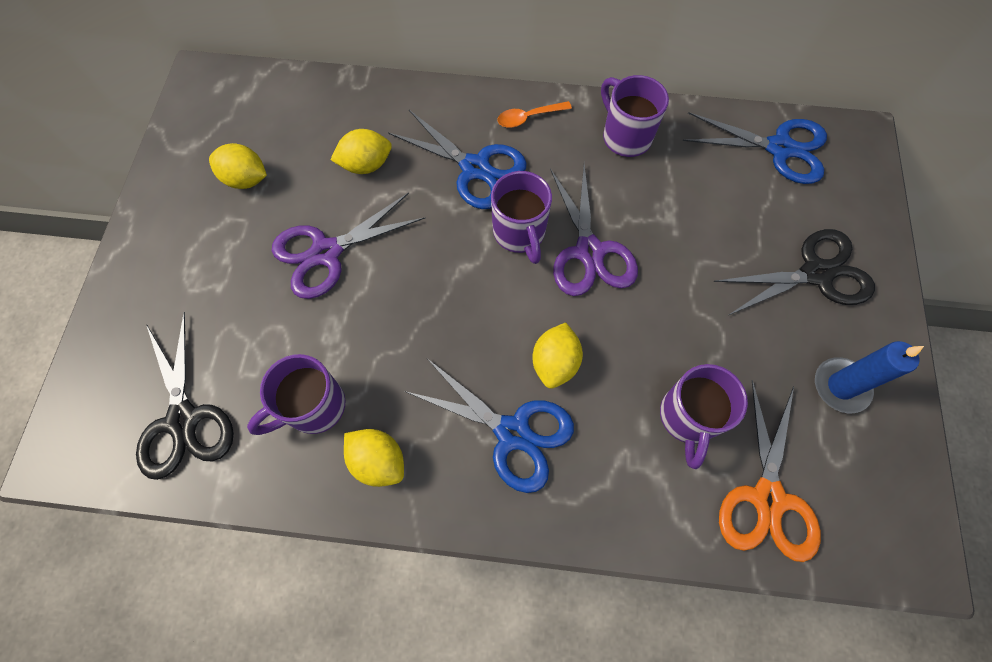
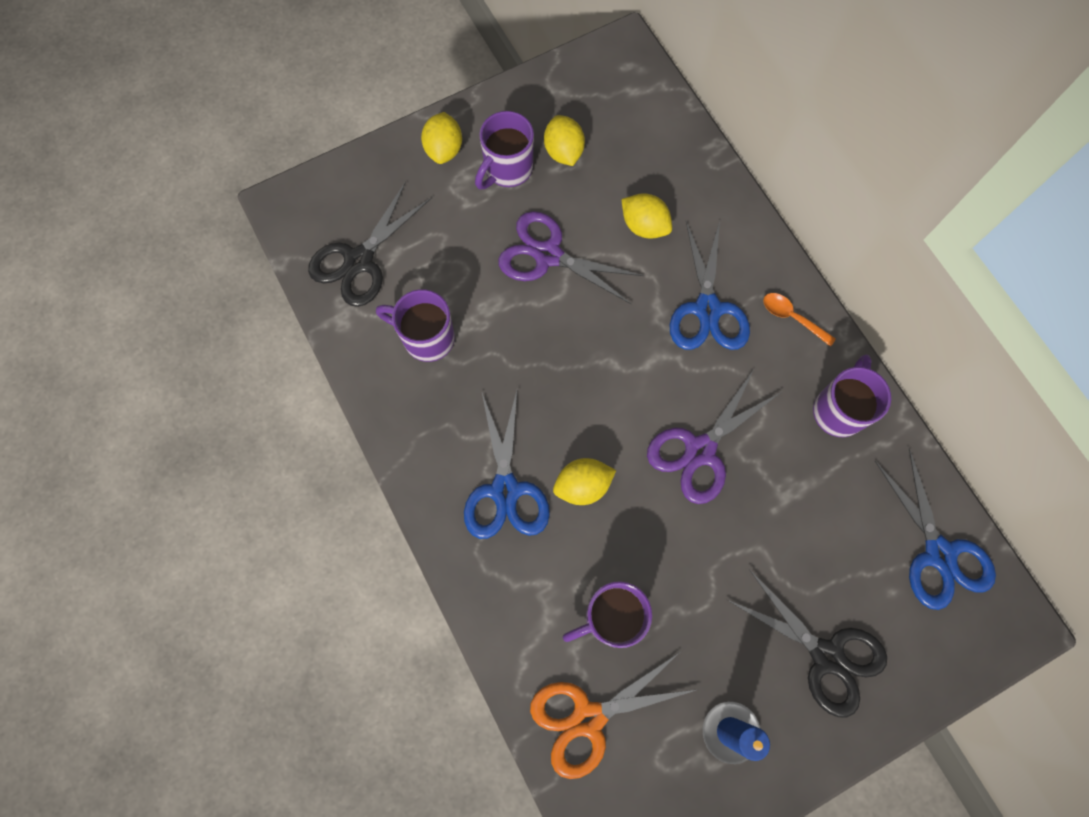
camera: 55 degrees right, 5 degrees up
(378, 461) = (420, 410): yellow lemon -> yellow lemon (444, 149)
(520, 234) = (674, 385): purple mug -> purple mug (507, 169)

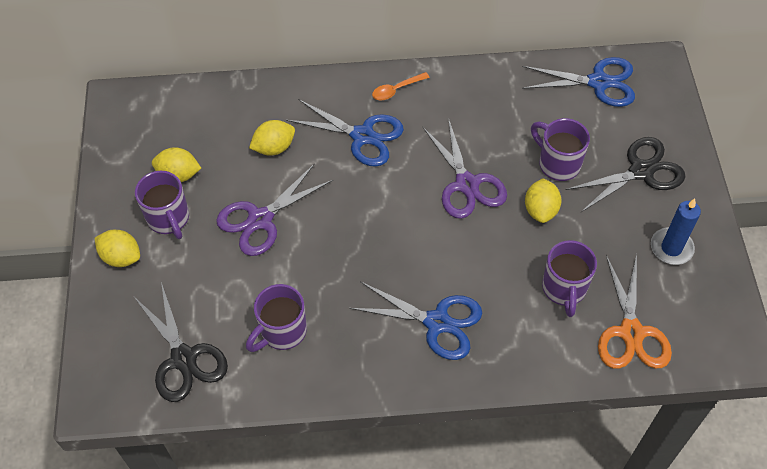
camera: 65 degrees left, 15 degrees down
(582, 485) = (458, 268): yellow lemon -> yellow lemon (540, 210)
(839, 409) = (476, 92): purple mug -> purple mug (557, 163)

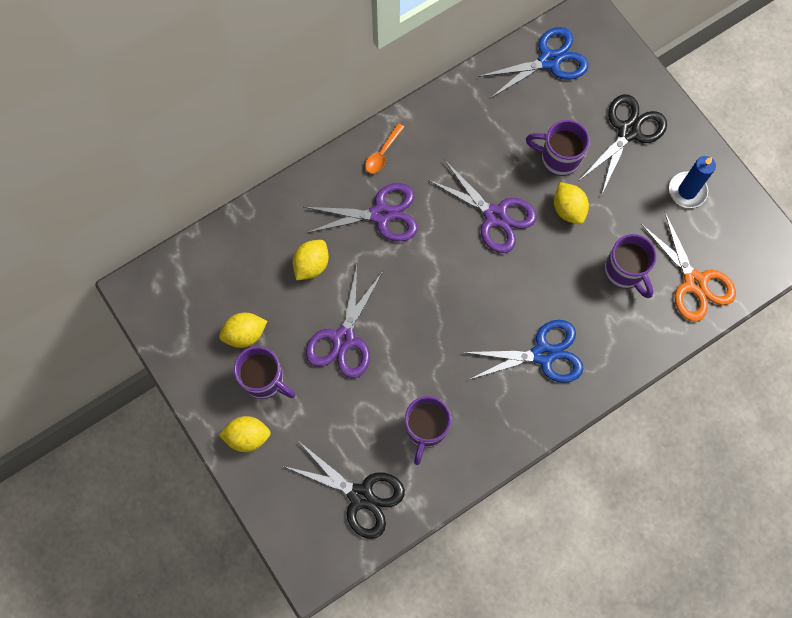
camera: 30 degrees left, 15 degrees up
(362, 136) = (381, 214): blue scissors -> purple scissors

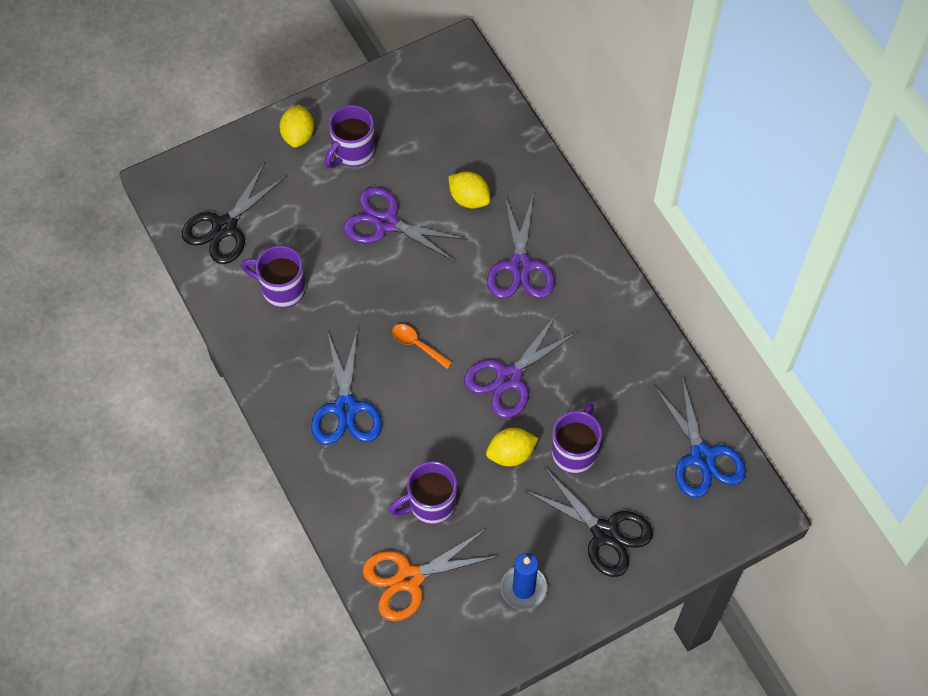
camera: 95 degrees right, 10 degrees down
(245, 334) = (401, 137): yellow lemon -> none
(382, 153) = (591, 273): orange spoon -> orange spoon (417, 345)

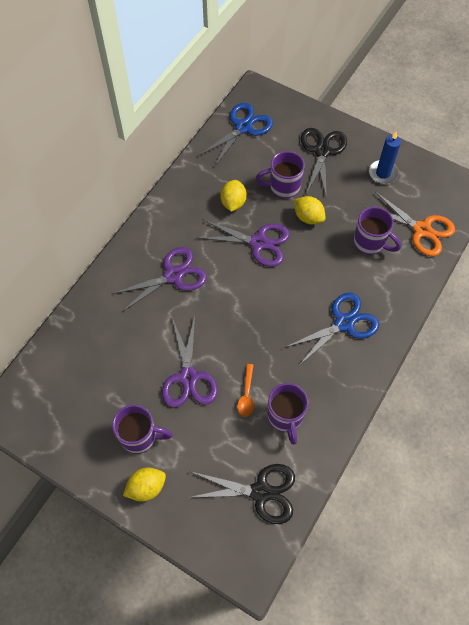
camera: 120 degrees left, 0 degrees up
(417, 345) = (270, 306): orange spoon -> orange spoon (246, 395)
(469, 199) = (137, 333): yellow lemon -> yellow lemon (233, 203)

